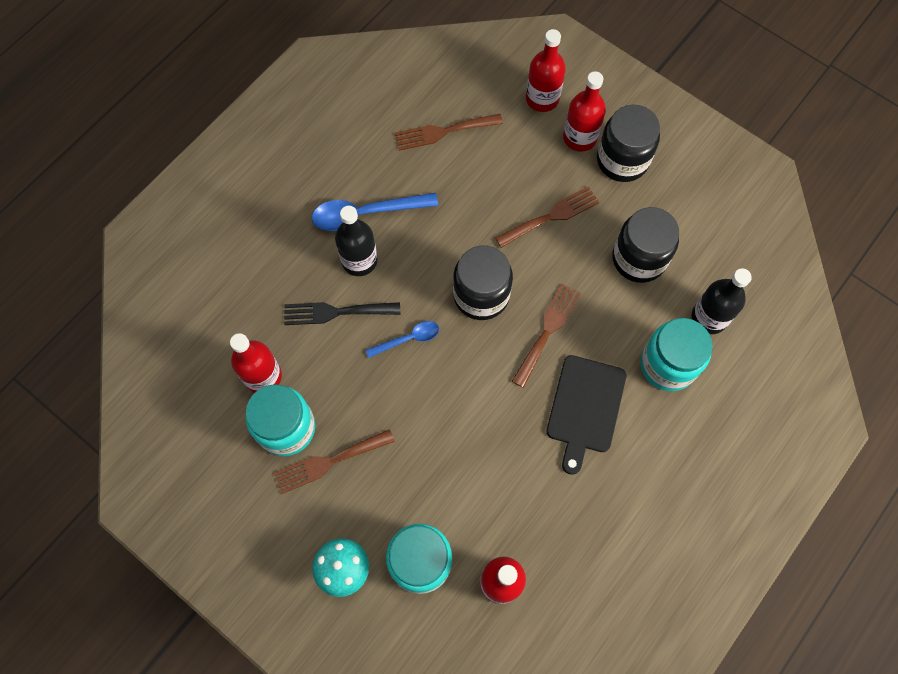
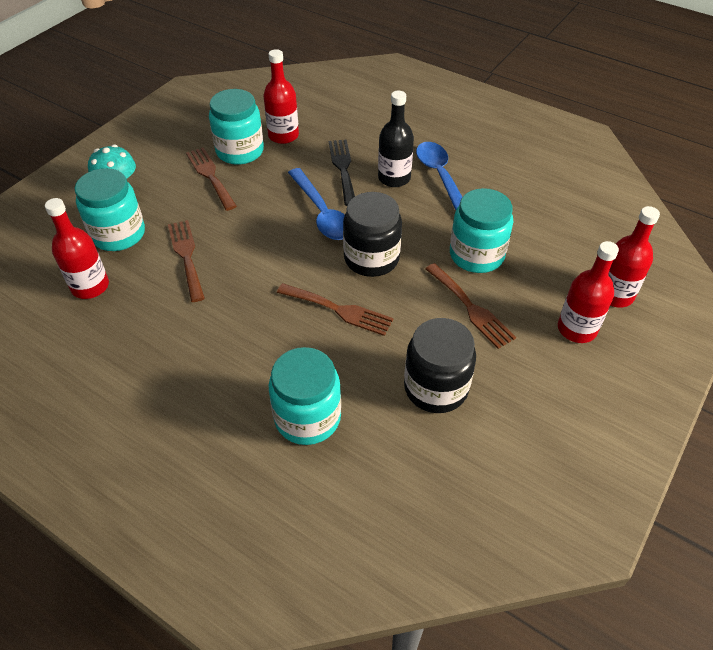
camera: 85 degrees right, 20 degrees down
(408, 339) = (321, 213): blue spoon -> blue spoon, size x1.73
(443, 132) = (544, 221): brown fork -> brown fork (186, 256)
(484, 200) = (476, 255): none -> turquoise jar
(585, 408) = (256, 343): black cutting board -> none
(622, 160) = (560, 369): black jar -> none
(709, 317) = (370, 461): black bottle -> none

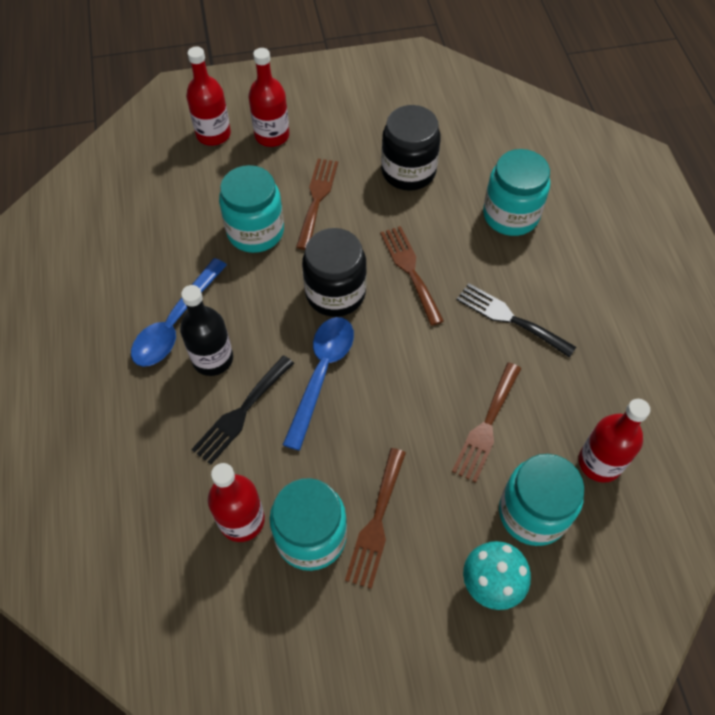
camera: 135 degrees left, 10 degrees up
(230, 331) = (509, 318): none -> black fork

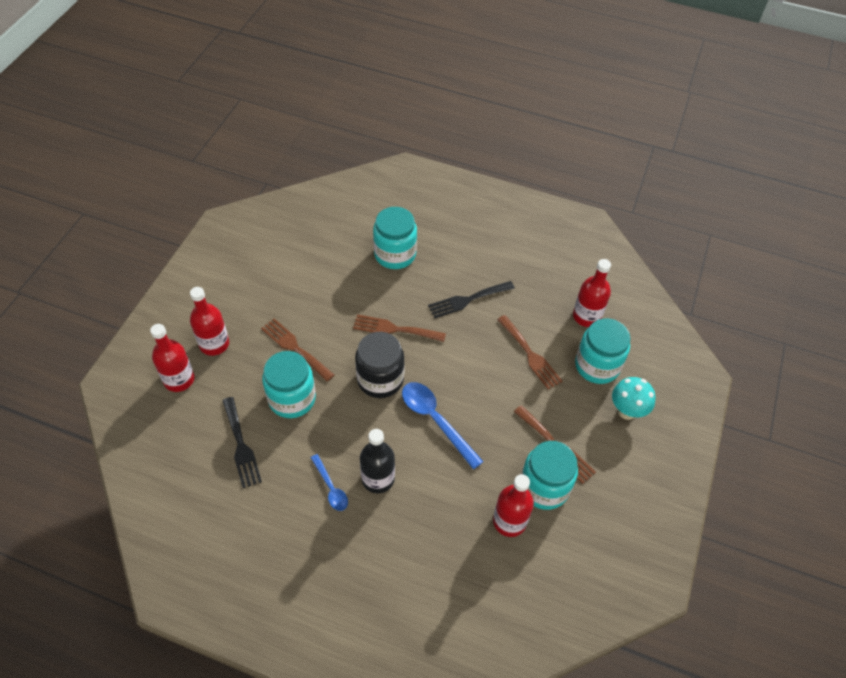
camera: 60 degrees left, 5 degrees down
(176, 323) = (331, 487): blue spoon -> blue spoon, size x0.58
(241, 413) = (432, 482): black fork -> black fork (241, 446)
(408, 171) = (316, 285): black jar -> none

